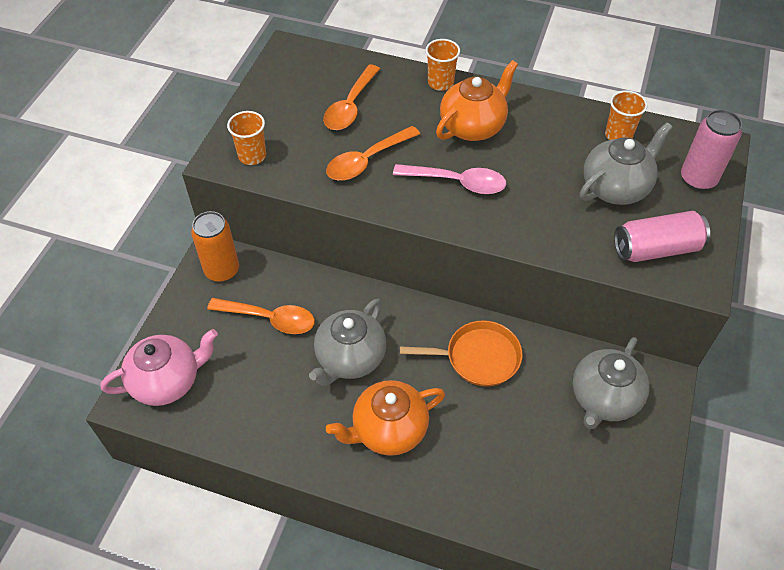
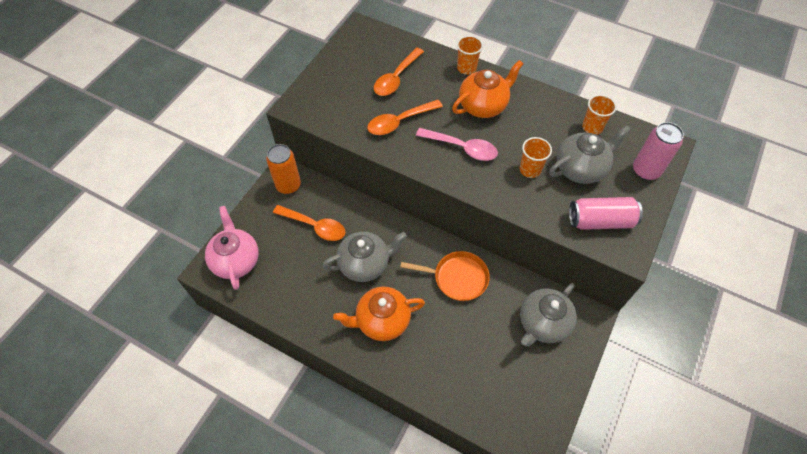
camera: 10 degrees right, 5 degrees up
(167, 381) = (236, 260): pink teapot -> pink teapot turned 90 degrees counterclockwise
(252, 156) = (318, 107): orange cup -> orange cup (530, 169)
(349, 358) = (365, 264): grey teapot -> grey teapot turned 150 degrees counterclockwise

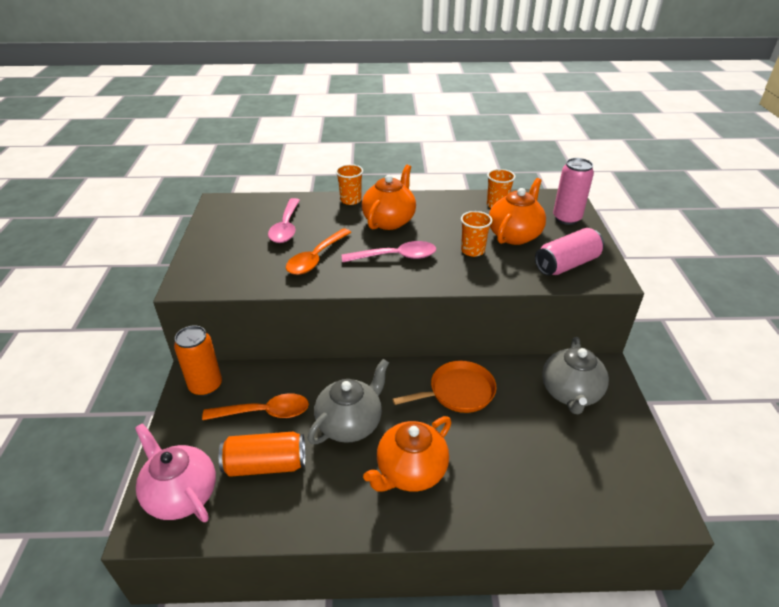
camera: 30 degrees left, 20 degrees down
(295, 266) = (265, 464): none -> orange can
(396, 78) = (286, 227): orange spoon -> pink spoon
(580, 168) = (514, 235): grey teapot -> orange teapot

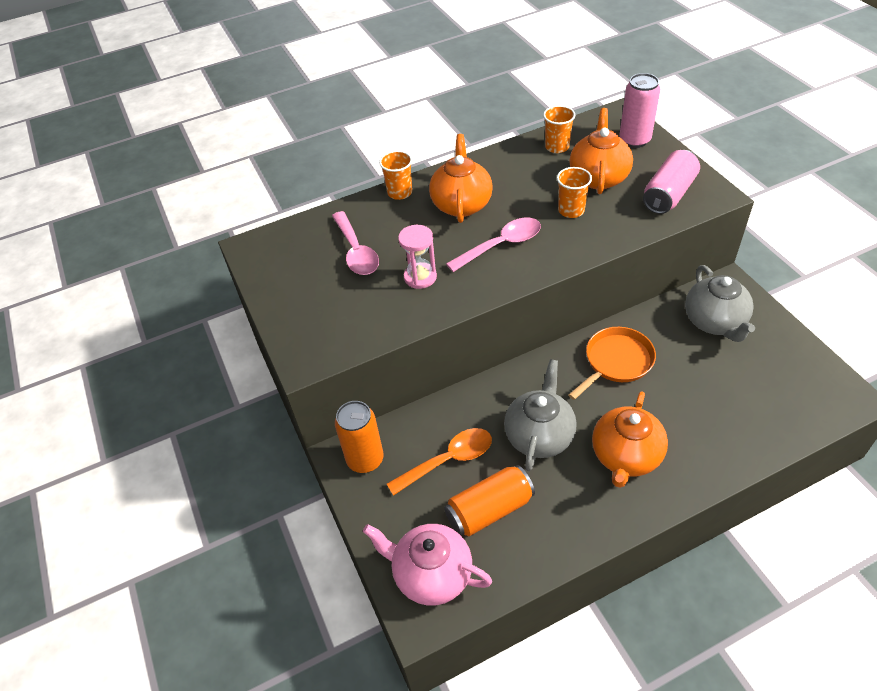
camera: 20 degrees left, 10 degrees up
(316, 258) = (420, 277): orange spoon -> pink hourglass

